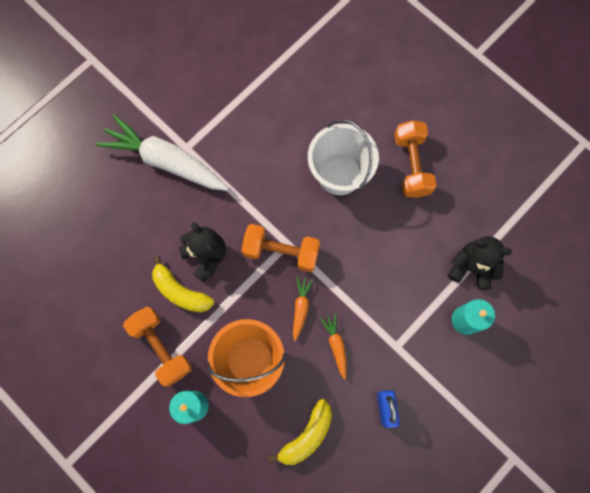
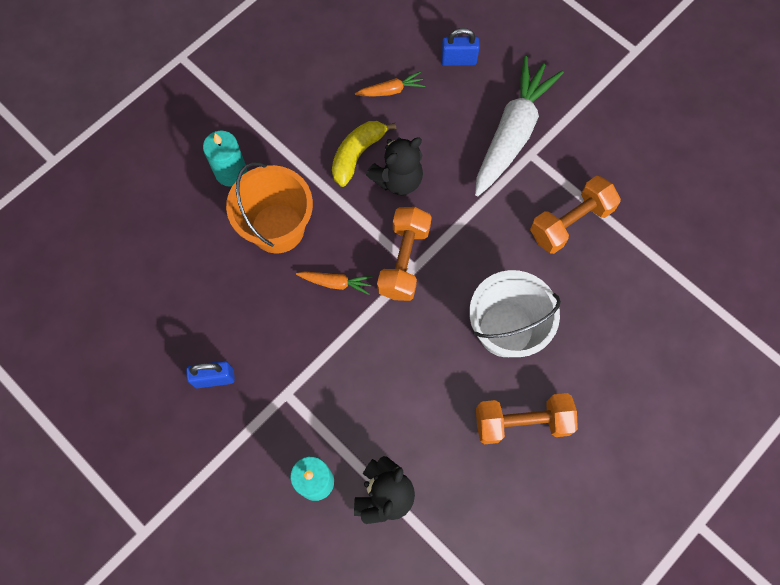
camera: 90 degrees right, 5 degrees down
(90, 203) = (458, 60): none -> blue padlock
(161, 347) = (295, 138): orange dumbbell -> orange dumbbell (570, 223)
(307, 435) = (191, 289): yellow banana -> none
(336, 345) = (290, 322): orange carrot -> orange carrot (391, 90)

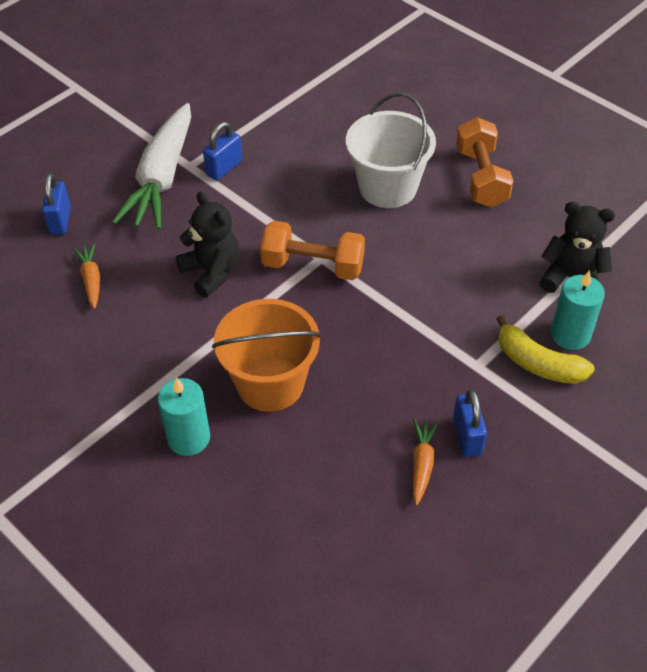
camera: 90 degrees left, 20 degrees down
(336, 283) = (341, 325): orange carrot -> orange carrot (422, 464)
(357, 155) = (175, 309): yellow banana -> yellow banana (538, 363)
(512, 133) = (162, 178): white carrot -> white carrot turned 105 degrees counterclockwise
(528, 183) = (224, 168): none -> blue padlock
(570, 223) = (270, 139): orange dumbbell -> none

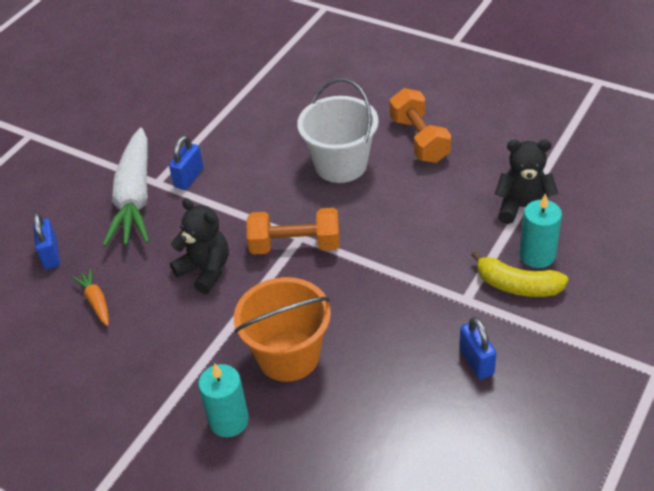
camera: 10 degrees left, 5 degrees down
(422, 464) = (444, 394): orange carrot -> none

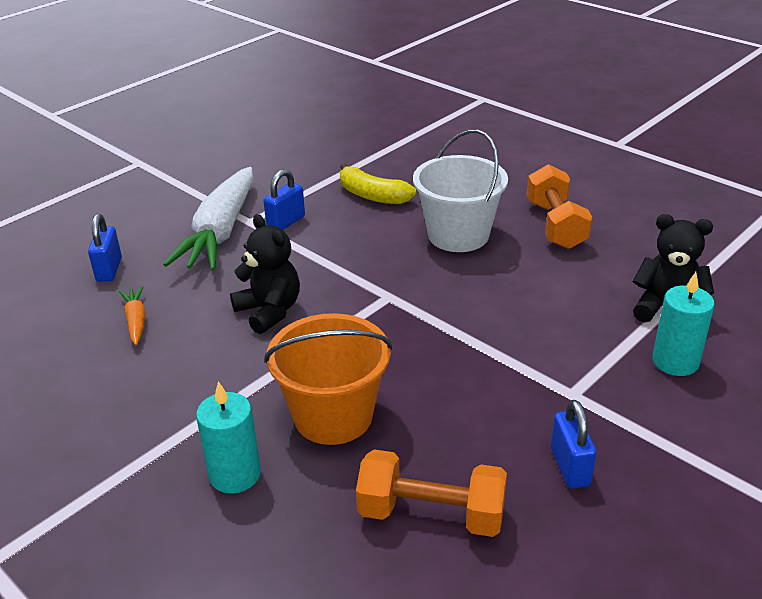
camera: 10 degrees right, 10 degrees down
(295, 245) = (380, 303): orange dumbbell -> orange dumbbell (431, 514)
(517, 285) = (643, 390): yellow banana -> yellow banana (372, 195)

